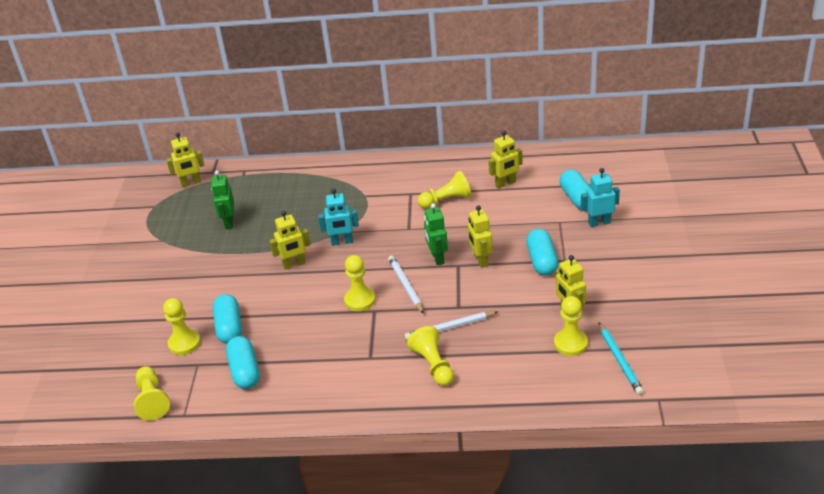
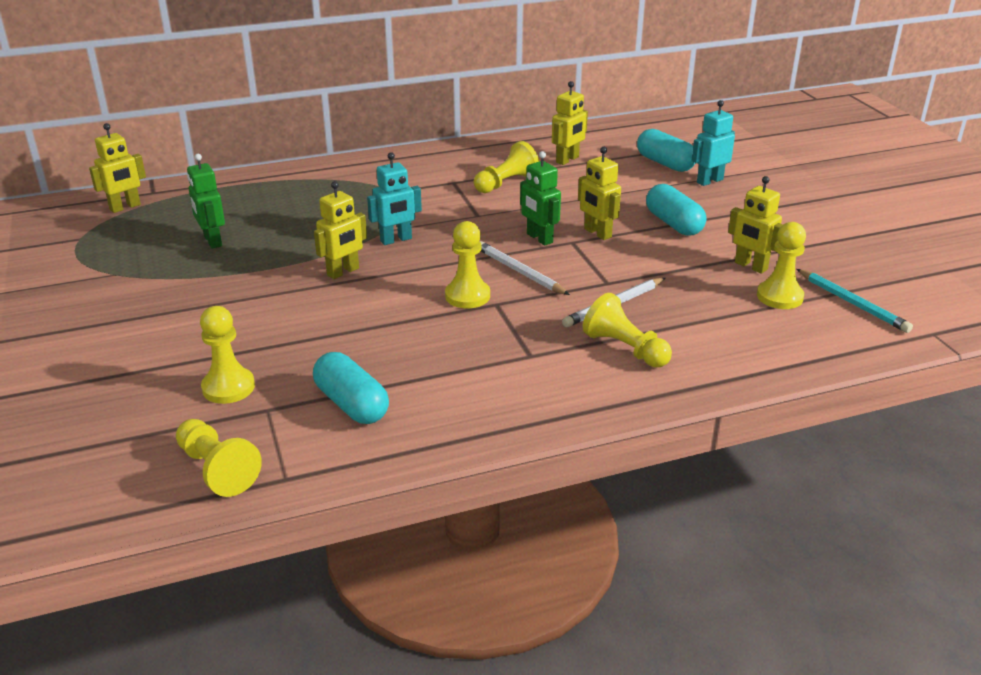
camera: 25 degrees left, 5 degrees down
(229, 327) = (291, 356): turquoise capsule -> none

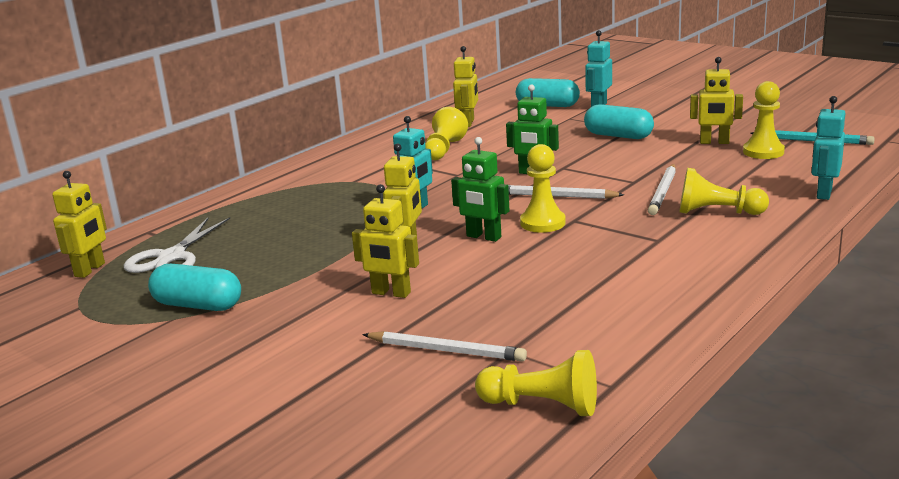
camera: 30 degrees left, 10 degrees down
(183, 217) = (171, 257): none -> white scissors
(212, 241) = (236, 263): green robot -> green robot (483, 237)
(228, 387) = (446, 350): yellow pawn -> white pencil
(351, 404) = (576, 319): turquoise capsule -> turquoise capsule (198, 305)
(597, 233) = (573, 157): yellow robot -> yellow robot (391, 293)
(758, 370) = (823, 193): none -> turquoise robot

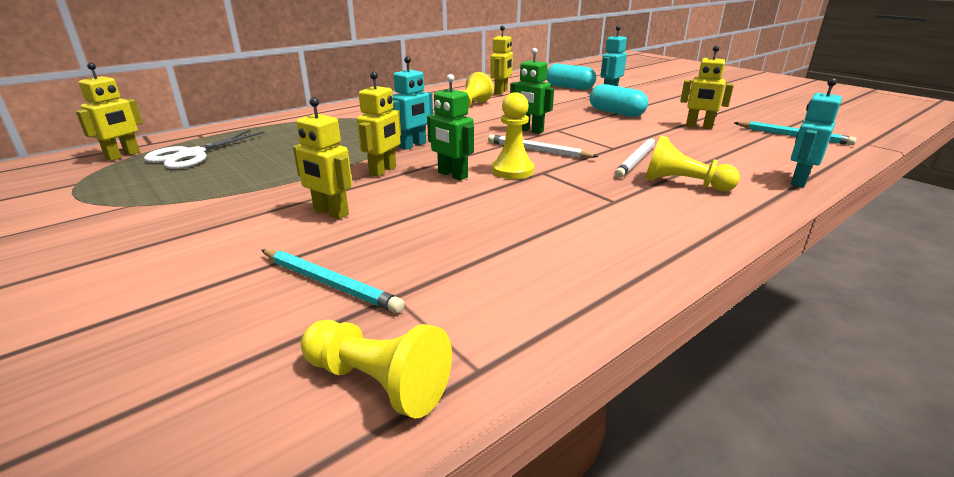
camera: 10 degrees right, 5 degrees up
(198, 305) = (163, 197): turquoise capsule -> none
(446, 350) = (330, 283): white pencil -> turquoise pencil
(763, 152) = (743, 139): yellow pawn -> none

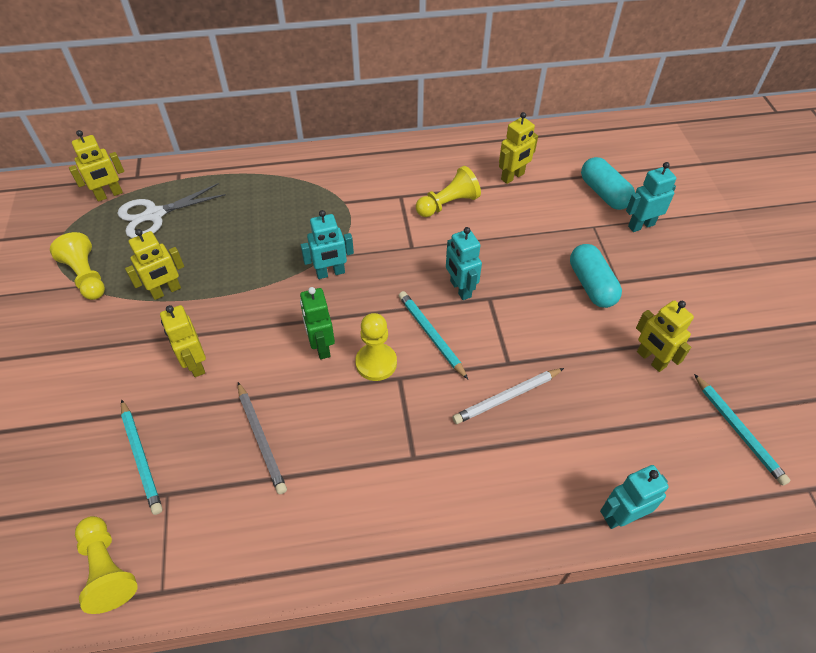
camera: 30 degrees right, 25 degrees up
(383, 170) = (274, 312): yellow robot -> yellow robot (166, 291)
(460, 231) = (261, 439): none -> grey pencil
(530, 131) = (460, 289): green robot -> turquoise robot
(538, 150) = (431, 335): white pencil -> turquoise pencil
(683, 184) = (503, 463): yellow pawn -> yellow pawn (86, 276)

